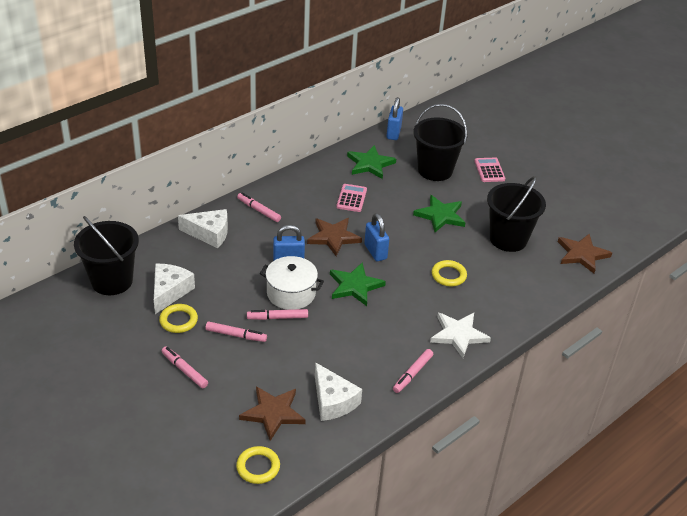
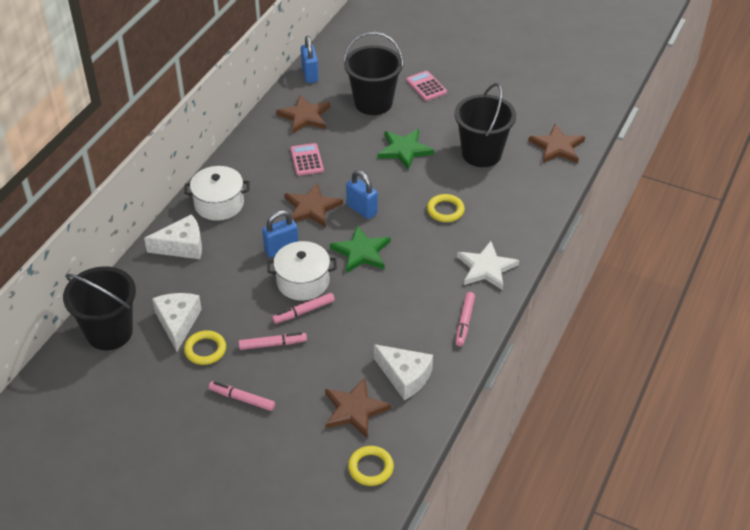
camera: 20 degrees left, 5 degrees up
(258, 210) = (219, 204): pink marker -> white pot
(370, 164) = (305, 116): green star -> brown star

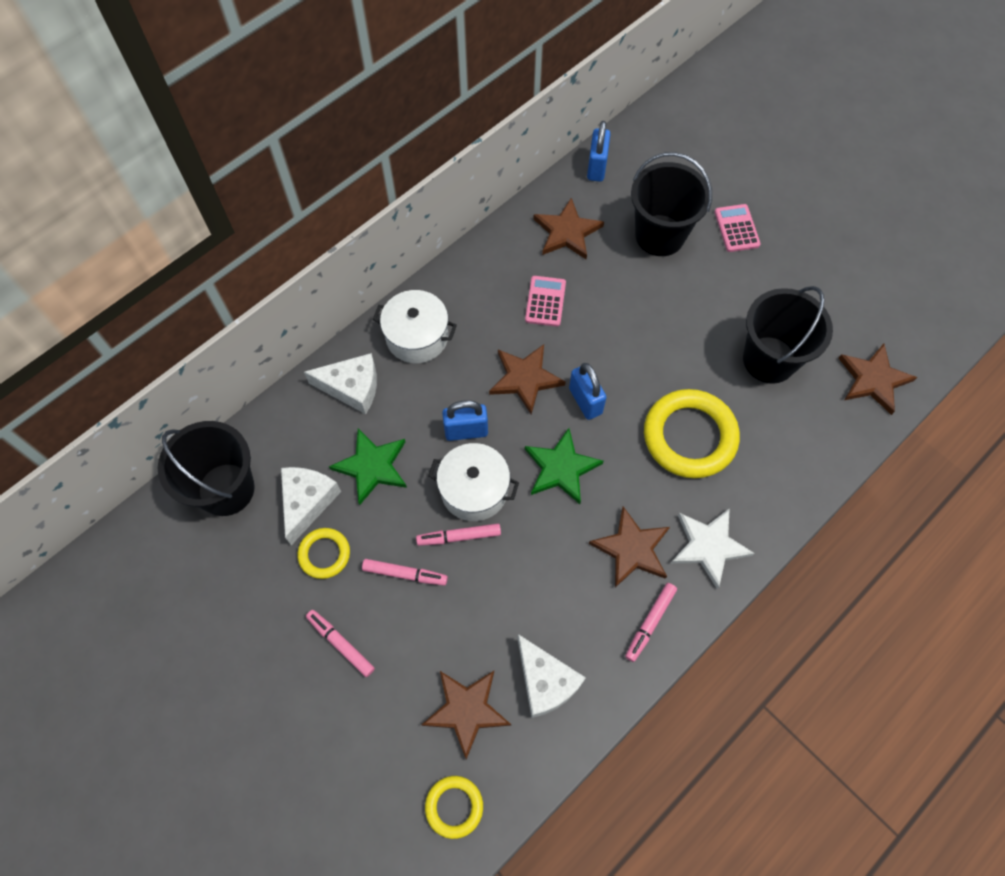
camera: 20 degrees right, 20 degrees up
(404, 150) = (672, 323): green star -> green star (372, 466)
(433, 284) = (631, 549): none -> brown star
(445, 210) = (689, 436): yellow ring -> yellow ring, size x1.92

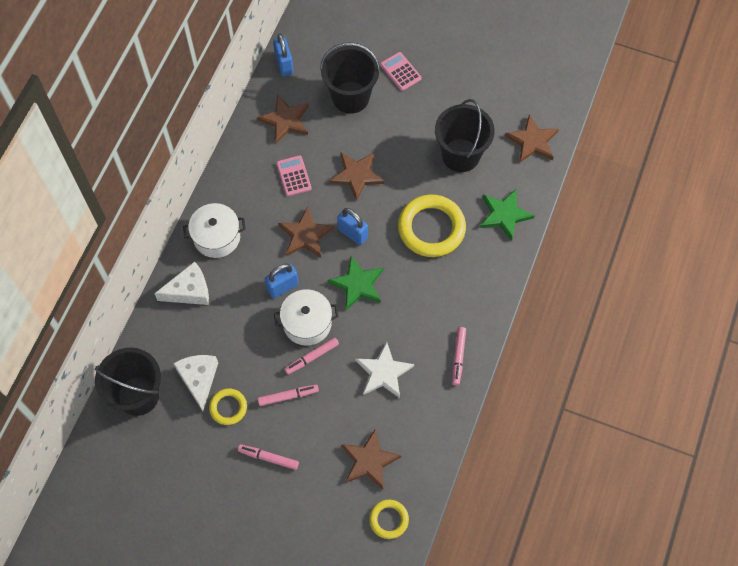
camera: 25 degrees left, 0 degrees up
(372, 466) = (231, 337): green star -> green star (504, 215)
(545, 681) = (410, 421): white cheese -> none
(631, 549) = (426, 316): brown star -> brown star (356, 175)
(709, 546) = (474, 294): white star -> white star (384, 372)

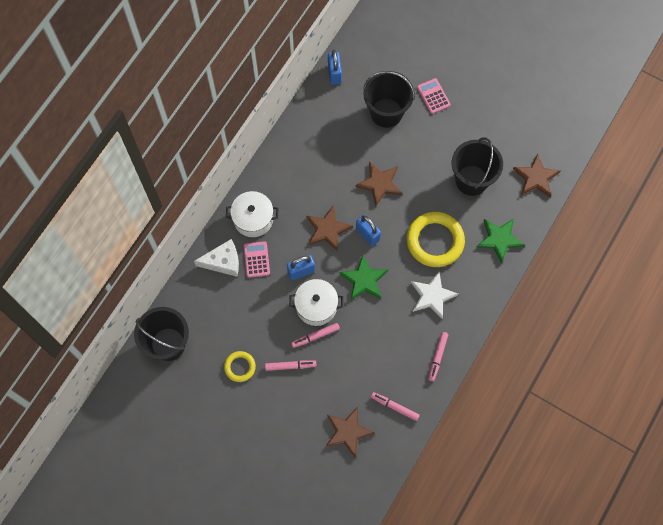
camera: 10 degrees right, 5 degrees up
(199, 379) = (219, 339): white cheese -> none
(268, 458) = (266, 415): pink marker -> pink marker (394, 407)
(285, 120) = (327, 124): brown star -> none
(293, 176) = (326, 175): pink calculator -> pink calculator (256, 259)
(384, 372) = (373, 359): white star -> white star (432, 296)
(389, 520) = (355, 484): yellow ring -> none

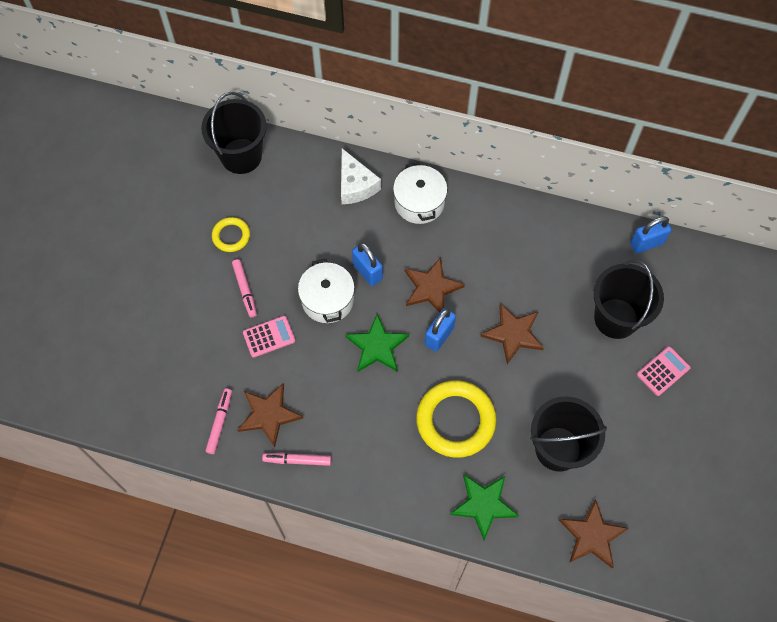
camera: 75 degrees right, 5 degrees down
(256, 259) = (368, 219): pink calculator -> pink calculator (269, 336)
(315, 336) = (289, 308): pink marker -> none
(348, 432) = (176, 375): brown star -> brown star (268, 415)
(432, 296) = (378, 435): white star -> none

